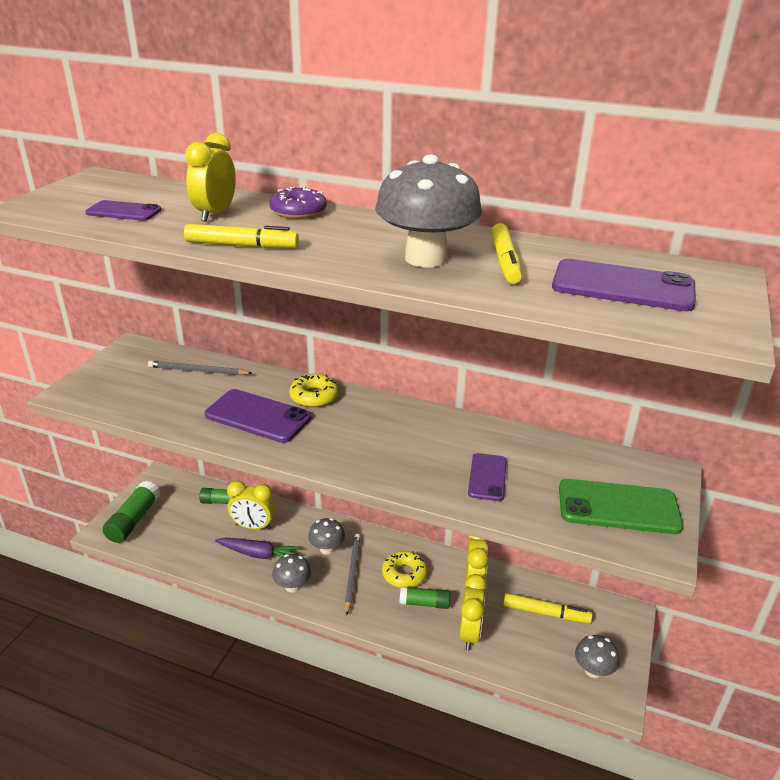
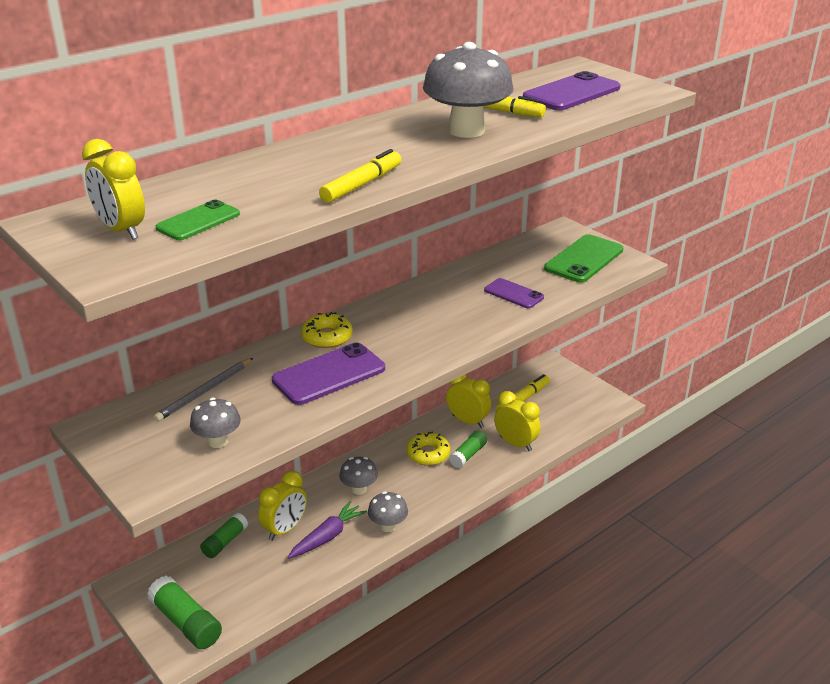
camera: 60 degrees left, 0 degrees up
(123, 212) = (198, 221): purple phone -> green phone
(215, 214) = (266, 183): yellow clock -> yellow clock (121, 230)
(298, 211) = (305, 150): purple donut -> none
(352, 573) = (402, 483): grey pencil -> none
(593, 670) = (586, 401): grey mushroom -> grey mushroom (218, 441)

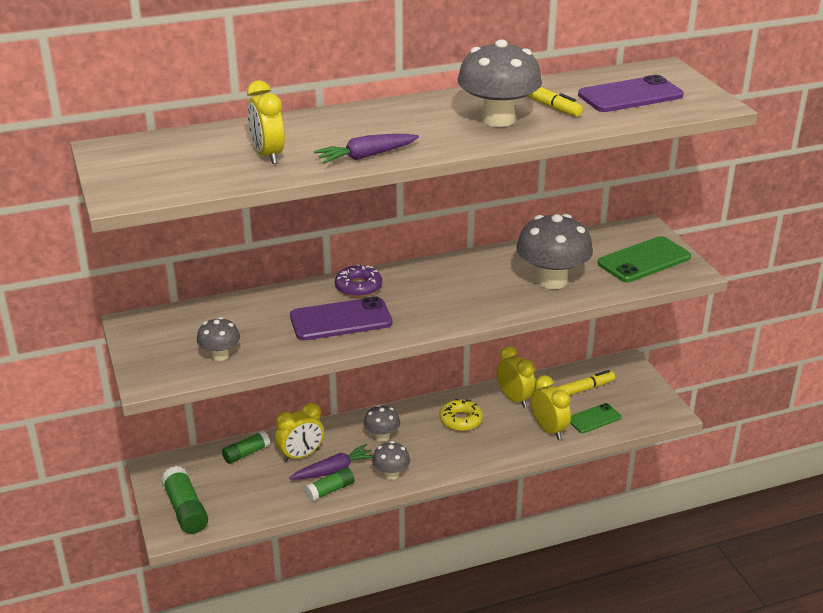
camera: 20 degrees right, 0 degrees up
(121, 230) = (153, 165): yellow clock -> yellow clock (268, 155)
(198, 221) = (215, 166): green phone -> green phone (594, 418)
(204, 392) = (231, 313): grey pencil -> none
(327, 337) = (358, 287): yellow donut -> purple donut
(362, 184) = (366, 156): yellow marker -> purple carrot
(468, 455) = (498, 430): green glue stick -> green glue stick (330, 490)
(513, 294) = (552, 281): purple phone -> grey mushroom

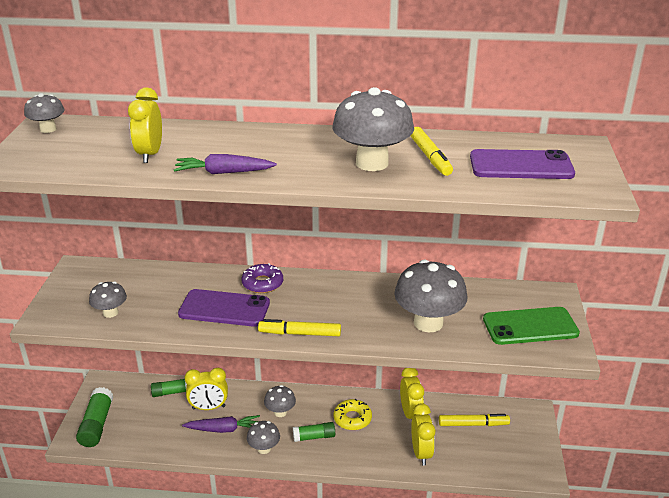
camera: 25 degrees right, 0 degrees up
(118, 154) = (48, 129): none -> grey mushroom
(330, 490) = (208, 446): green glue stick -> green glue stick (314, 437)
(439, 322) = (300, 333): none -> yellow marker
(594, 418) = (468, 456): green phone -> none

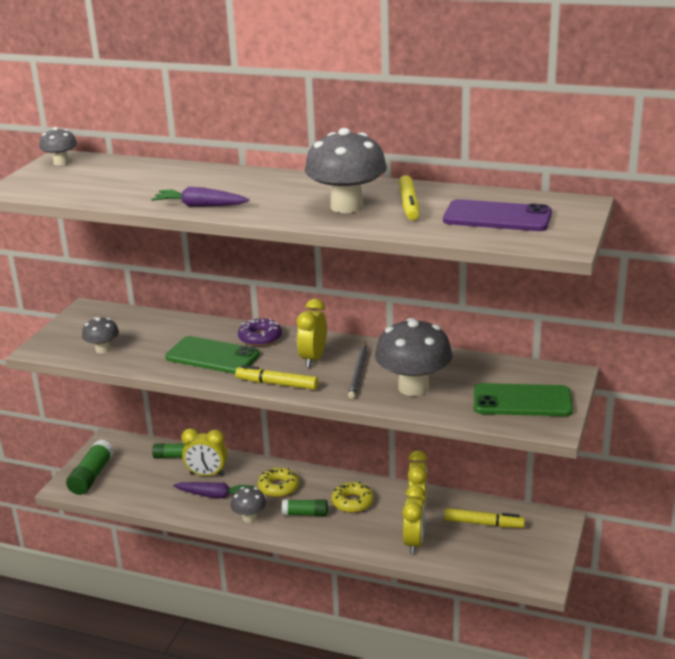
camera: 15 degrees right, 5 degrees down
(150, 154) = (141, 187): yellow clock -> yellow clock (313, 359)
(224, 309) = (212, 356): purple phone -> green phone
(280, 412) = (278, 487): grey mushroom -> yellow donut
(371, 311) = (358, 372): none -> grey pencil

